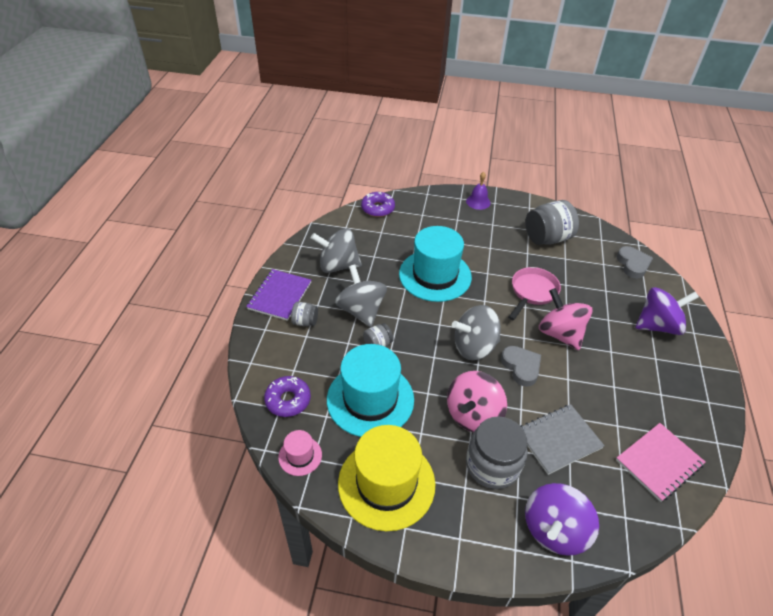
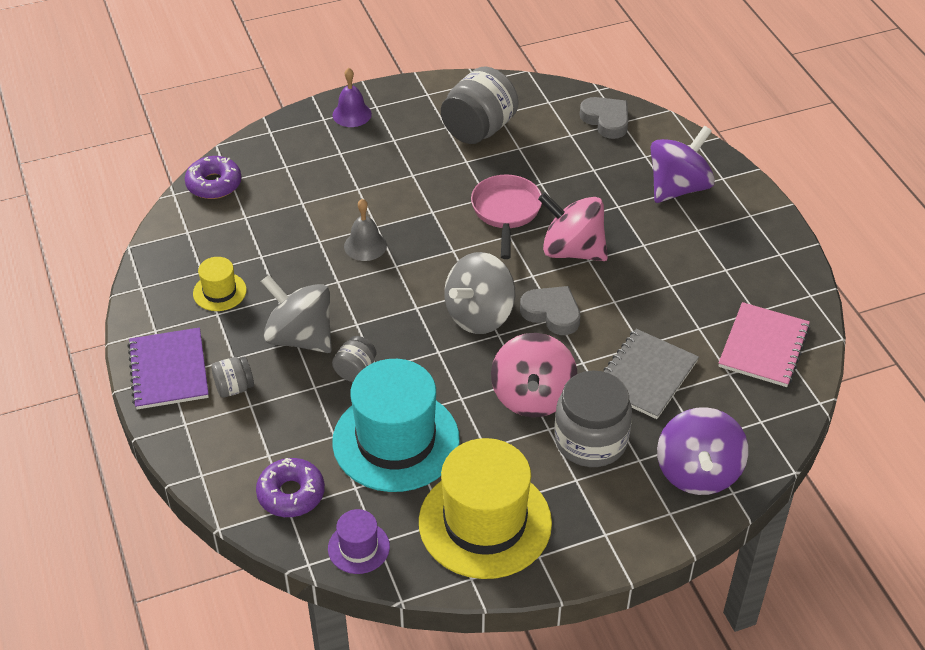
camera: 30 degrees left, 0 degrees up
(300, 456) = (358, 547): pink hat -> purple hat
(338, 265) = (219, 292): grey spinning top -> yellow hat
(435, 275) = (365, 245): turquoise hat -> grey bell

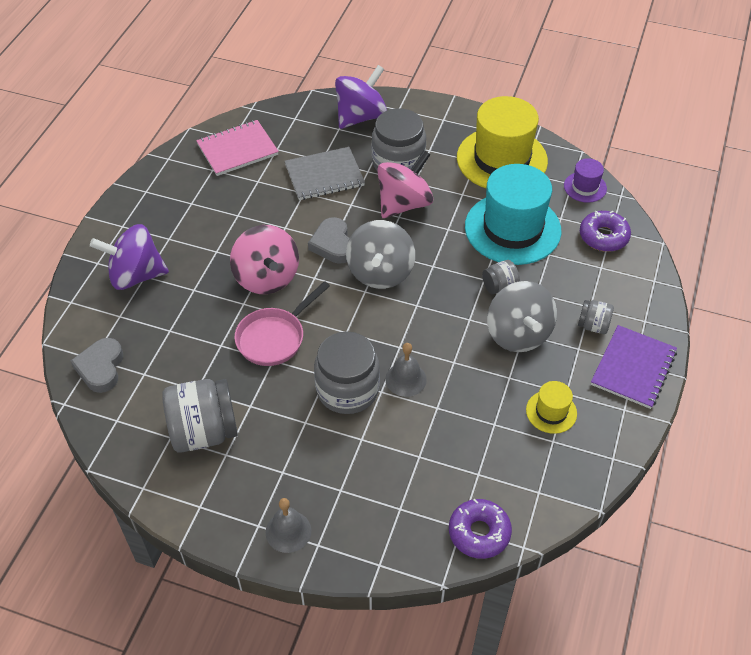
camera: 140 degrees left, 5 degrees up
(352, 114) = (288, 531): purple bell -> grey bell
(404, 212) = (347, 389): none -> grey jar
(479, 315) = (380, 272): grey spinning top -> grey spinning top turned 105 degrees clockwise

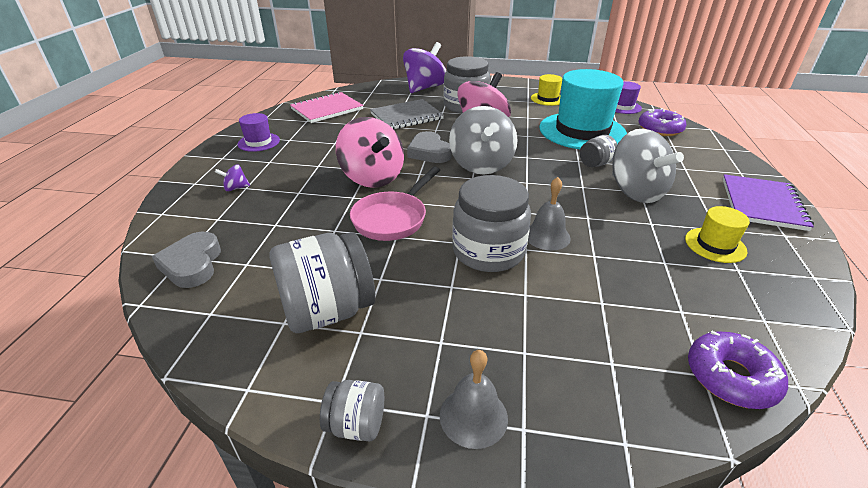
camera: 10 degrees left, 15 degrees down
(136, 275) = (236, 188): purple spinning top -> purple spinning top, size x0.41
(159, 204) = (258, 142): none -> purple hat
(502, 159) = (547, 99): yellow hat -> yellow hat, size x0.46
(593, 325) = (699, 180): grey jar -> grey jar (356, 424)

